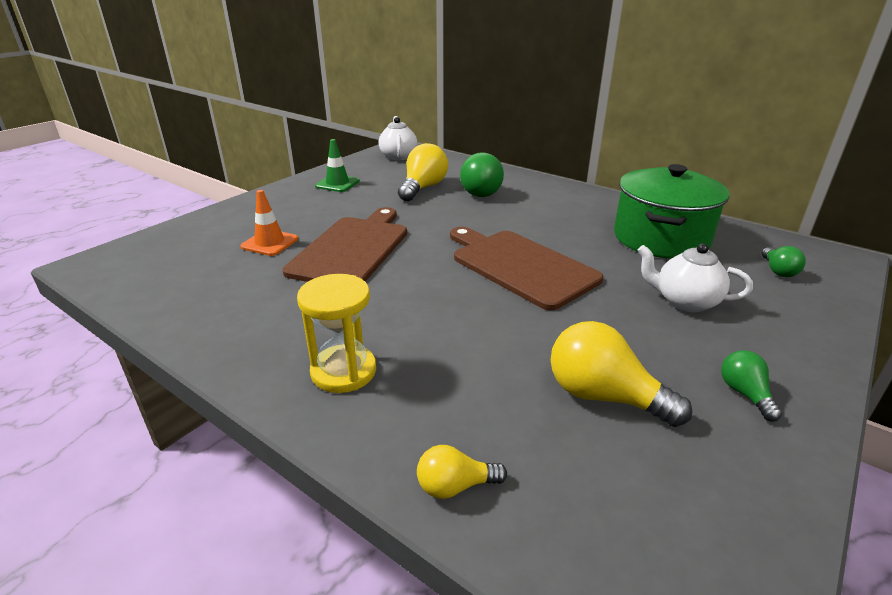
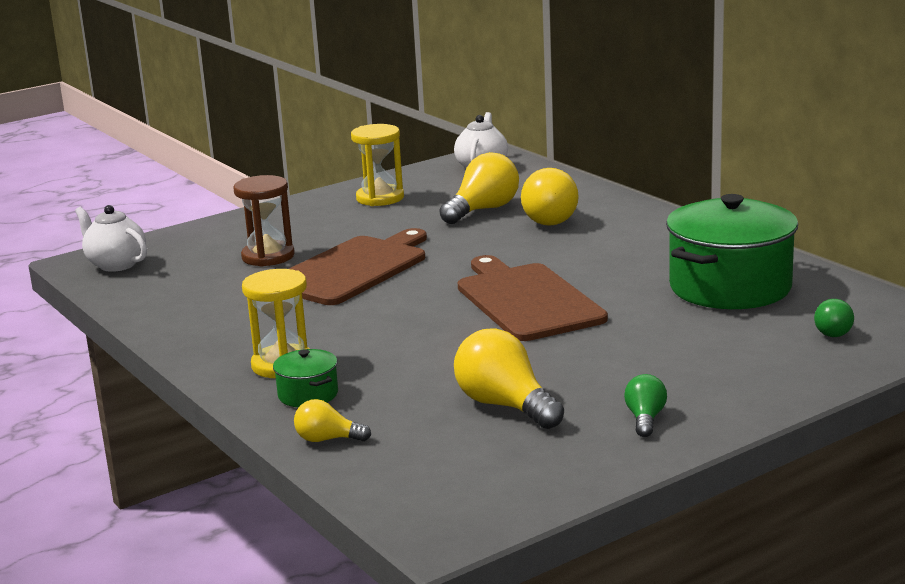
camera: 20 degrees right, 10 degrees down
(270, 243) = (268, 256): orange traffic cone -> brown hourglass
(337, 184) = (380, 198): green traffic cone -> yellow hourglass
(392, 412) = (308, 395): none -> green pot
(478, 191) = (551, 218): green light bulb -> yellow light bulb
(685, 302) = (678, 348): white teapot -> white teapot (116, 264)

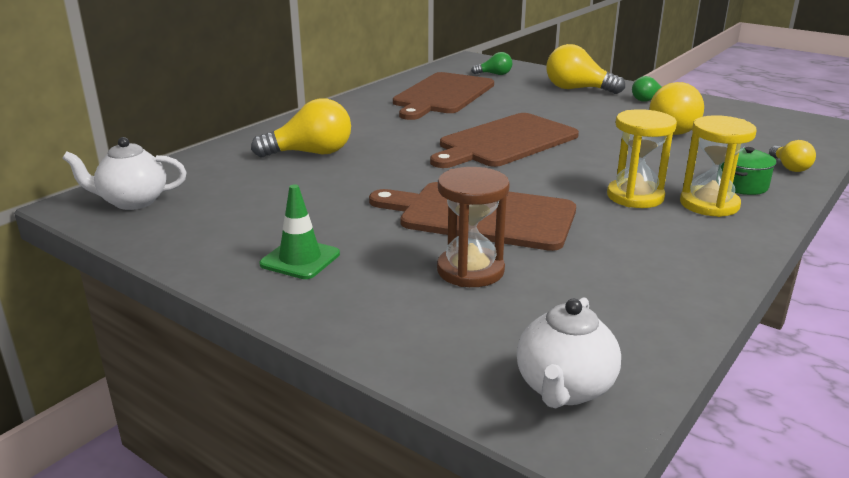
camera: 110 degrees left, 5 degrees up
(337, 212) = (300, 259): none -> green traffic cone
(380, 198) = (245, 242): yellow hourglass -> yellow hourglass (635, 196)
(483, 210) = (288, 182): yellow light bulb -> yellow light bulb (577, 89)
(730, 287) = (442, 95): green pot -> brown cutting board

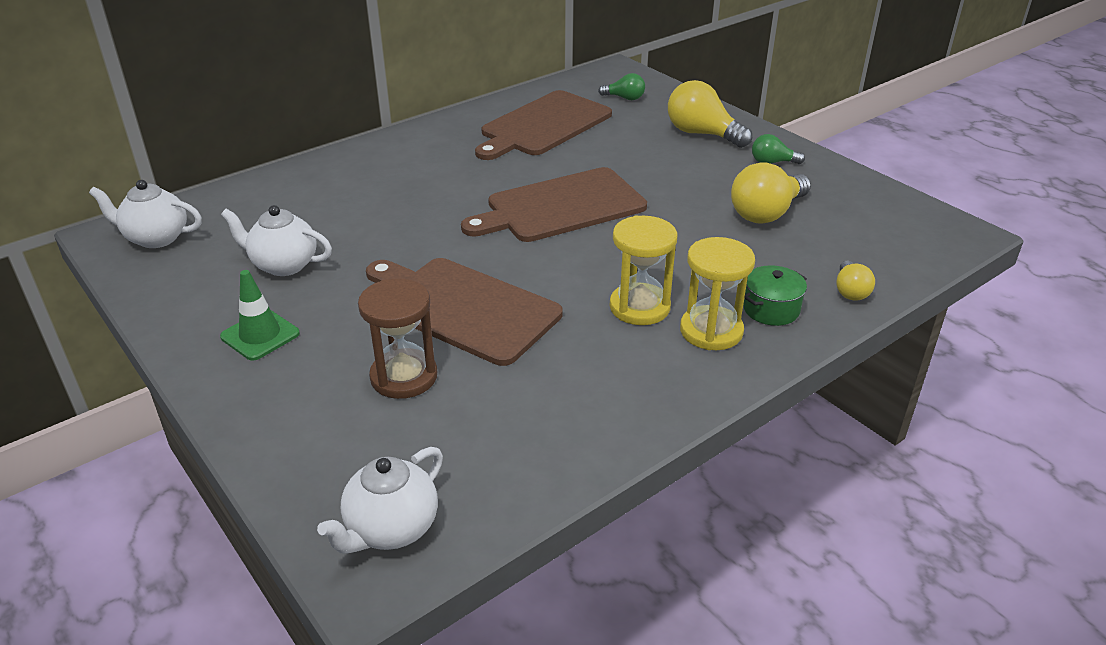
camera: 15 degrees right, 10 degrees up
(282, 206) = (284, 265): none -> white teapot
(311, 153) = (353, 196): yellow light bulb -> none

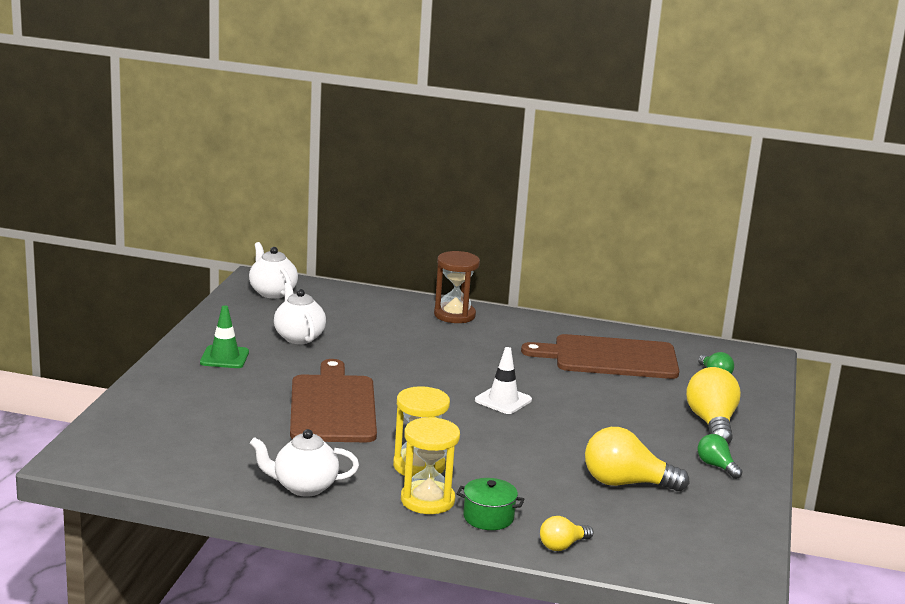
camera: 50 degrees right, 15 degrees down
(391, 529) = (114, 453): white teapot -> white teapot (304, 487)
(404, 377) = (241, 412): brown hourglass -> brown hourglass (454, 315)
(560, 207) = (503, 400): brown cutting board -> white traffic cone

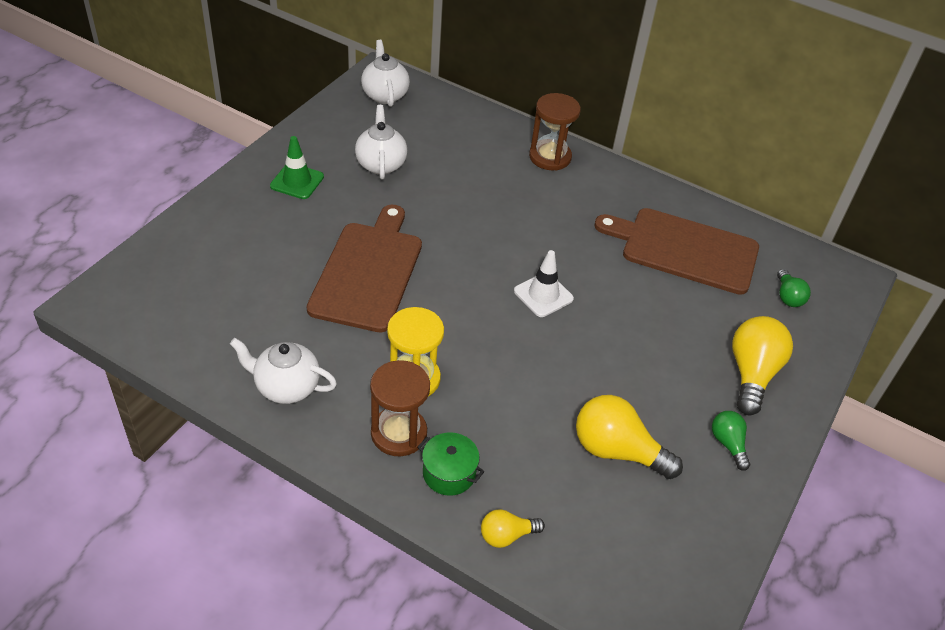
camera: 15 degrees right, 25 degrees up
(427, 500) = (399, 433): yellow hourglass -> brown hourglass

